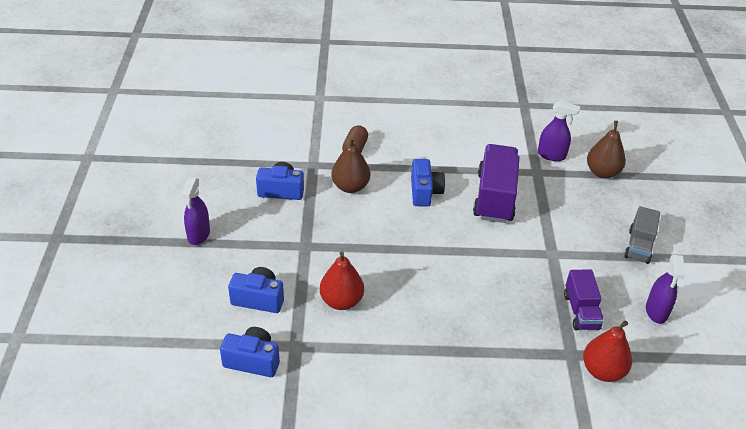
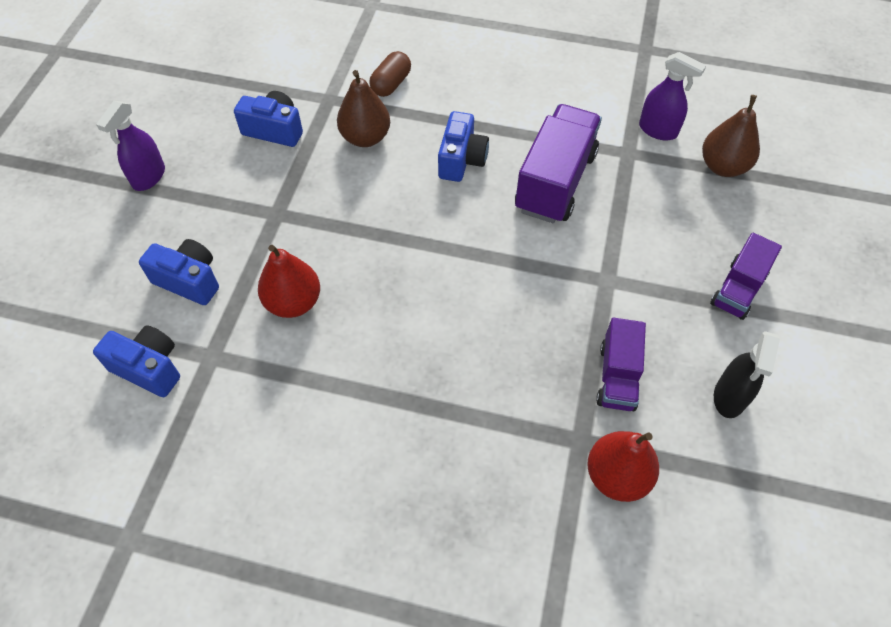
camera: 15 degrees right, 15 degrees up
(639, 246) = (738, 289): grey truck -> purple truck
(656, 311) = (729, 397): purple spray bottle -> black spray bottle

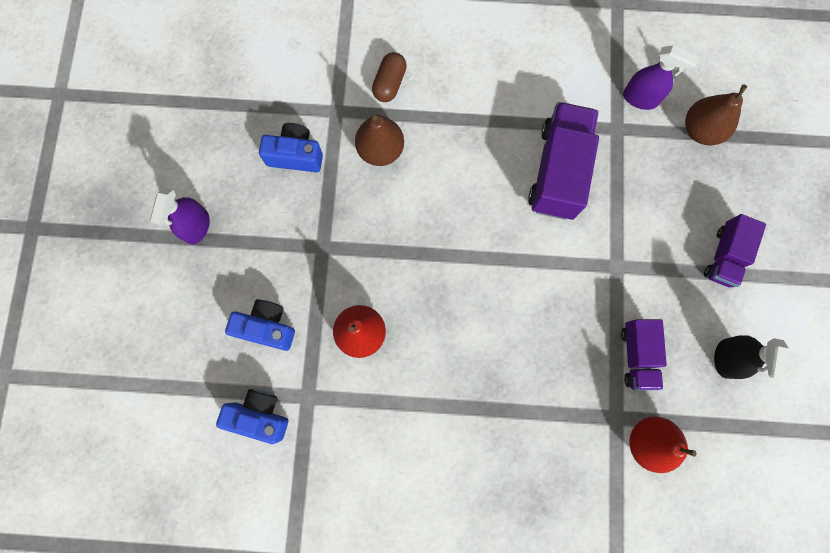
camera: 10 degrees left, 20 degrees up
(461, 160) = (472, 161): blue camera -> none

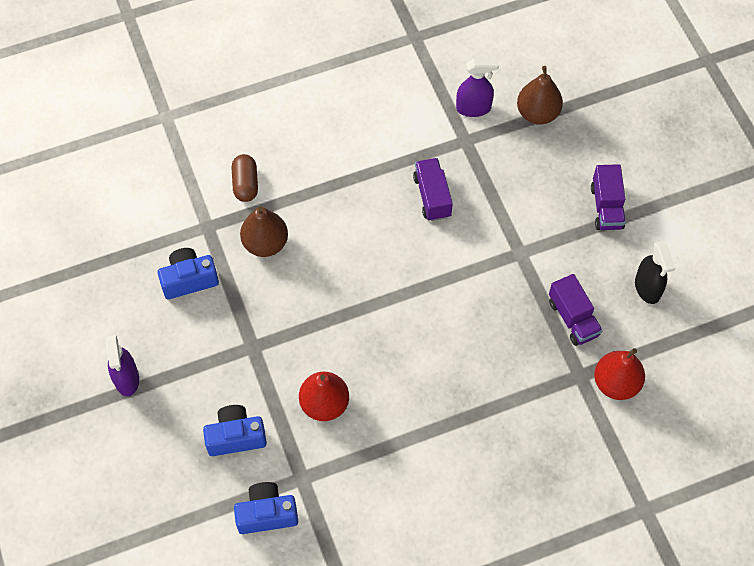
camera: 25 degrees left, 15 degrees down
(558, 171) = (432, 196): purple truck -> purple truck, size x0.60

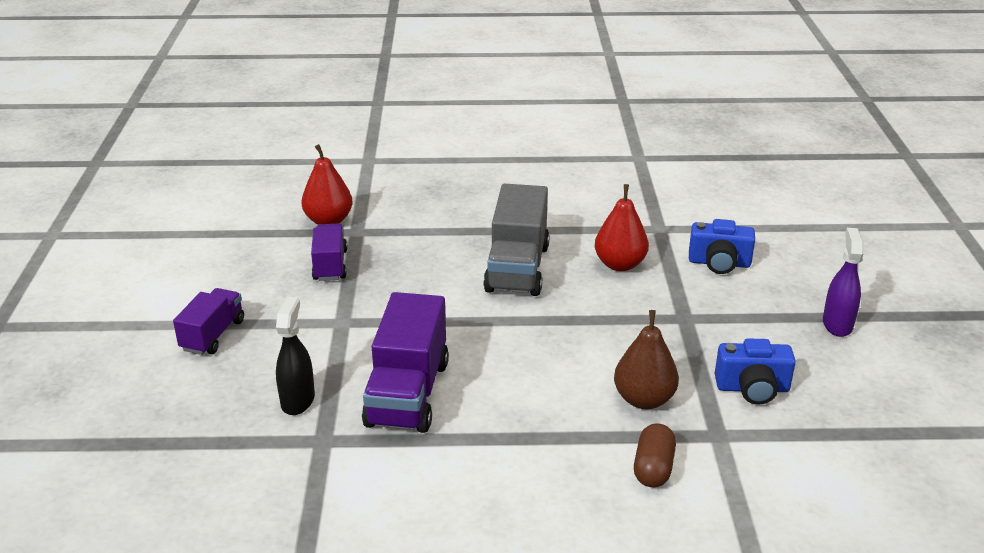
camera: 160 degrees left, 30 degrees down
(267, 514) = (699, 216): blue camera -> none
(412, 368) = (517, 268): none -> grey truck
(432, 196) = (407, 393): purple truck -> purple truck, size x1.67
(473, 108) = (283, 474): purple spray bottle -> none
(537, 113) = (204, 445): brown pear -> none
(647, 288) = (236, 268): black spray bottle -> black spray bottle (298, 400)

